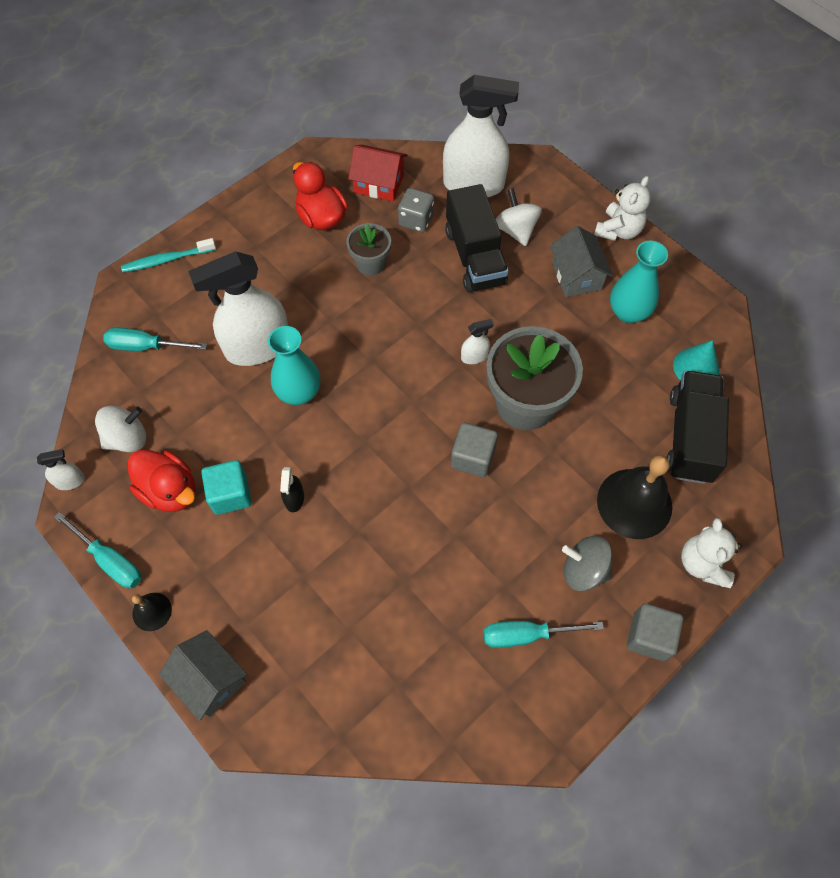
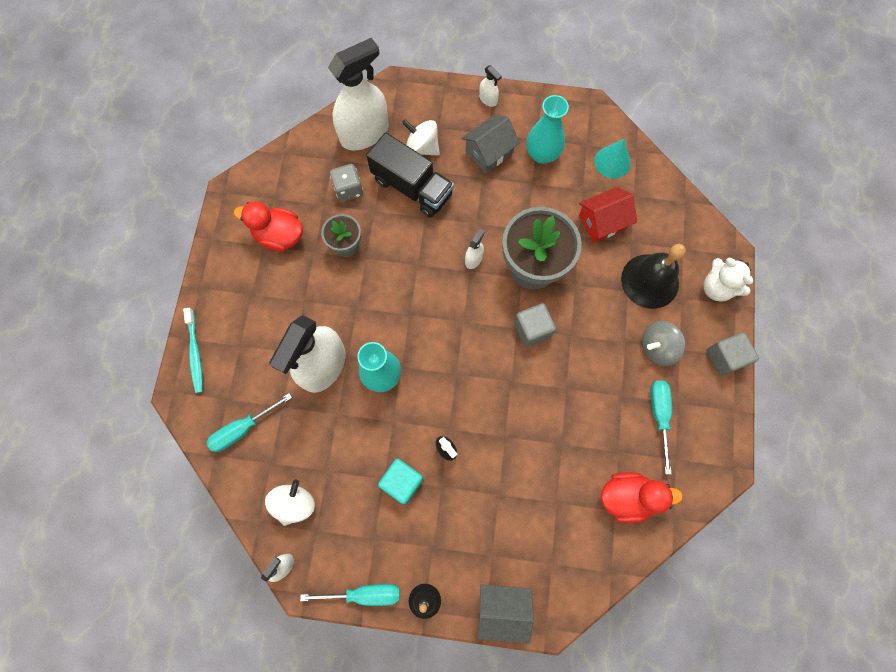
camera: 40 degrees left, 10 degrees up
(167, 260) = (195, 353): turquoise toothbrush -> turquoise toothbrush turned 45 degrees counterclockwise
(170, 490) = (359, 513): red duck -> red duck (627, 497)
(379, 183) = (297, 180): red house -> red house (602, 222)
(526, 635) = (659, 415): turquoise screwdriver -> turquoise screwdriver turned 135 degrees clockwise
(576, 276) = (489, 152): grey house -> grey house turned 75 degrees counterclockwise
(618, 230) = (488, 99): white teddy bear -> white spray bottle
(690, 437) = (646, 212): black truck -> none

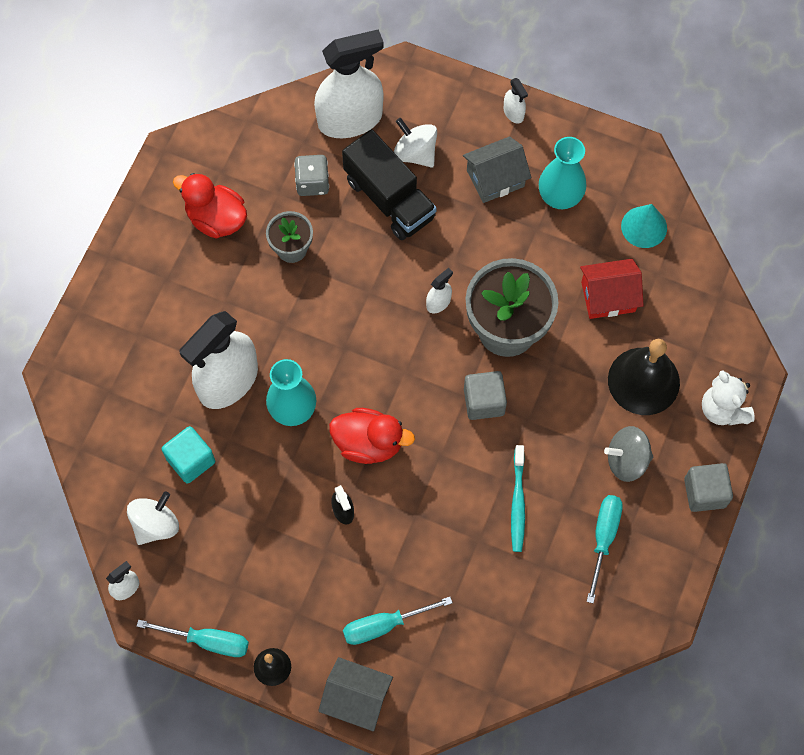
camera: 15 degrees right, 5 degrees down
(195, 353) = (86, 330): turquoise toothbrush -> turquoise toothbrush (518, 503)
(243, 429) = (118, 428): turquoise screwdriver -> turquoise screwdriver (384, 625)
(402, 481) = (283, 533): turquoise cube -> turquoise cube (191, 460)
(627, 497) = (536, 617): red duck -> red duck (369, 443)

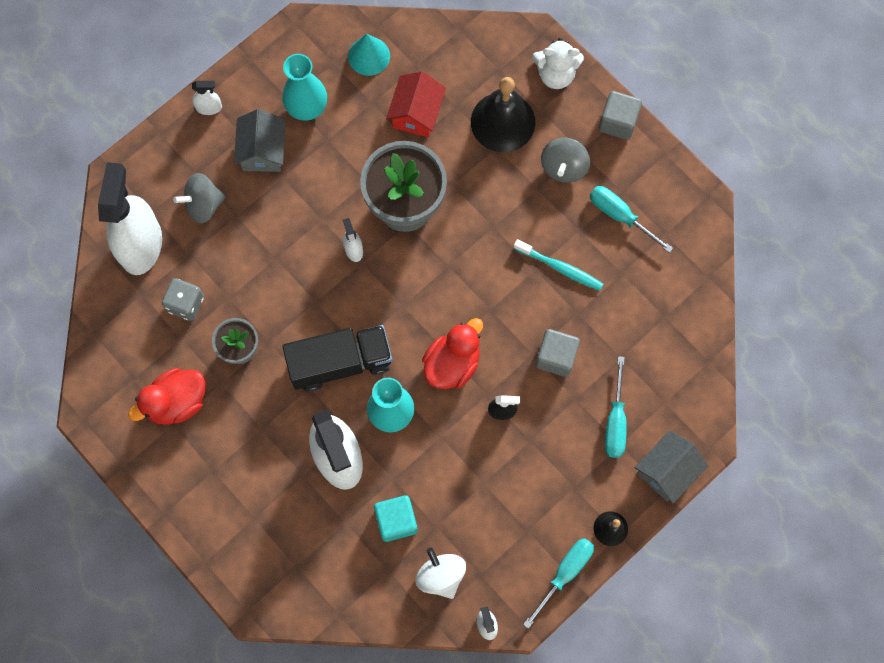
camera: 65 degrees left, 5 degrees up
(389, 198) = (235, 246): black truck -> black truck (340, 362)
(415, 153) = (203, 205): white spinning top -> grey spinning top
(484, 401) = (460, 254): grey cube -> grey cube (556, 357)

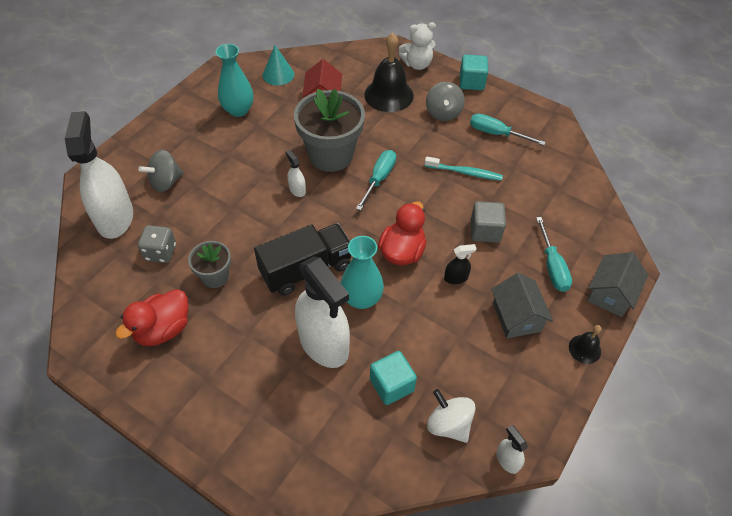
camera: 15 degrees left, 20 degrees down
(209, 107) = (160, 122): white spray bottle -> none
(263, 151) = (209, 140): grey house -> grey house (516, 317)
(565, 573) = (561, 396): turquoise screwdriver -> turquoise screwdriver (379, 179)
(618, 122) = (471, 82): grey cube -> turquoise cube

